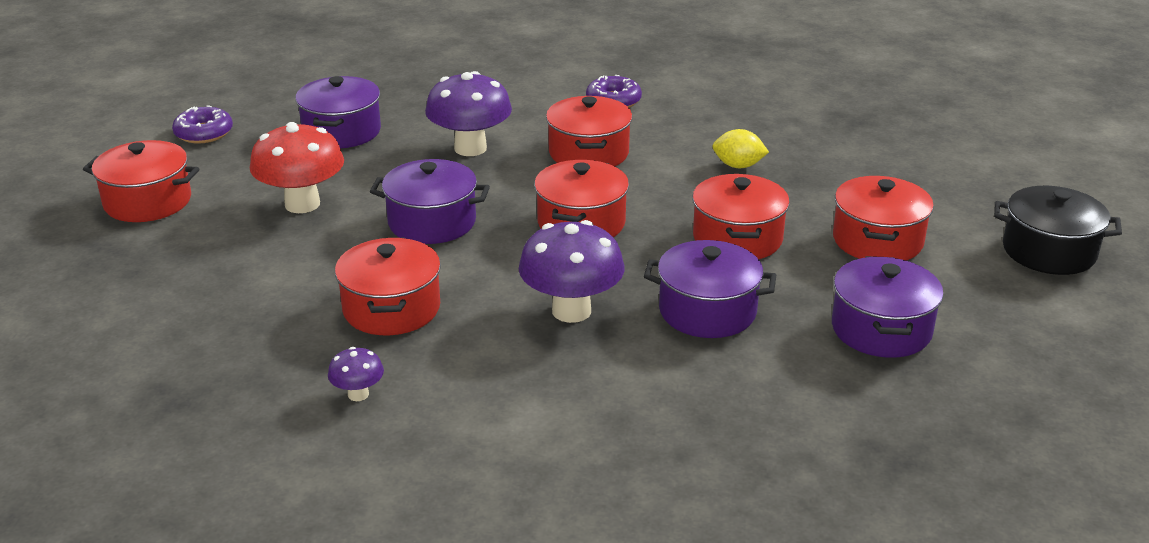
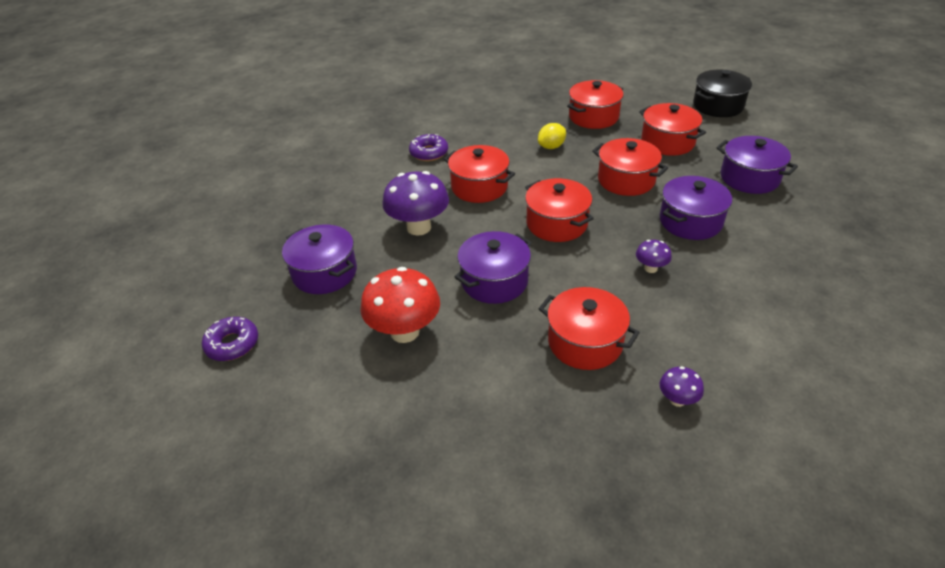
camera: 50 degrees left, 10 degrees up
(148, 202) = (303, 418): red pot -> red pot (593, 117)
(571, 311) = (650, 268): purple mushroom -> purple mushroom, size x0.49

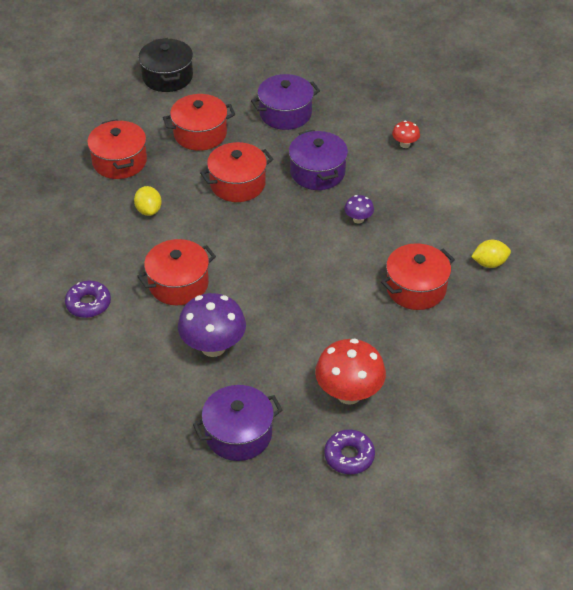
camera: 70 degrees left, 5 degrees up
(232, 344) = (300, 522): purple donut -> purple donut (349, 456)
(494, 281) = (319, 317): purple pot -> none
(557, 223) = (269, 251): red pot -> none
(677, 400) = (489, 263): purple mushroom -> yellow lemon
(801, 270) = (405, 144): none -> red mushroom

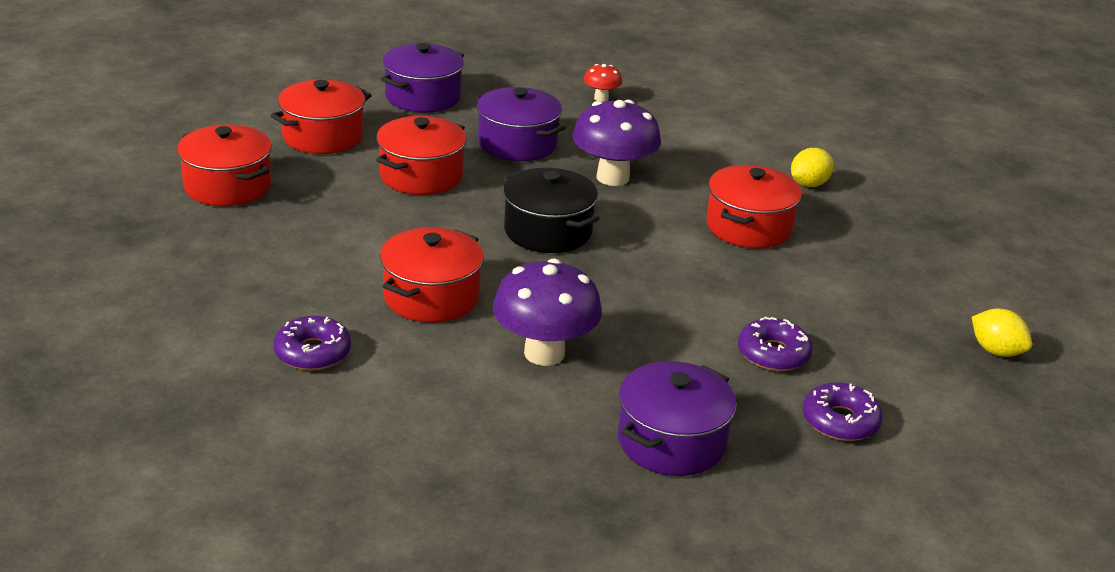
camera: 30 degrees left, 15 degrees down
(149, 210) = (317, 228): yellow lemon -> yellow lemon (996, 351)
(167, 77) = (226, 90): black pot -> black pot (548, 231)
(349, 393) = (773, 354): red mushroom -> purple donut
(358, 219) = (613, 177): purple mushroom -> purple mushroom, size x2.06

